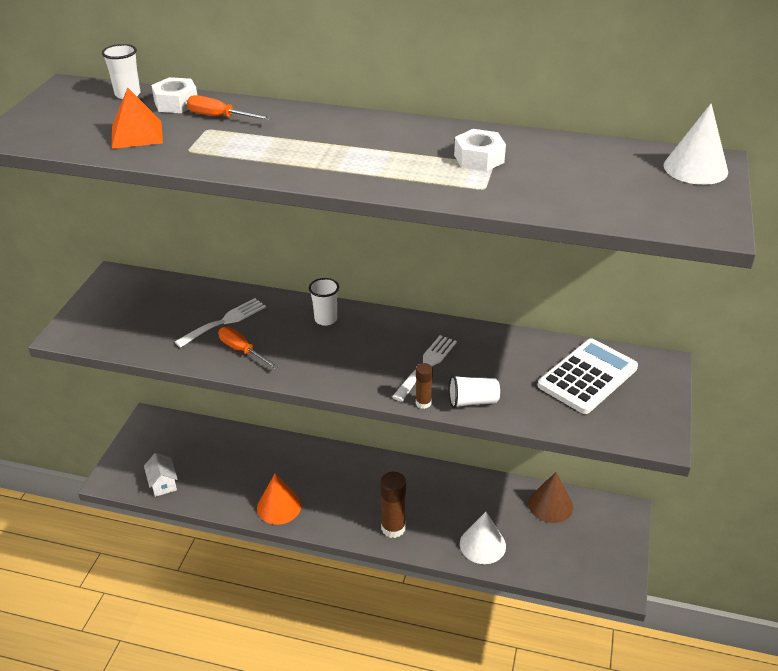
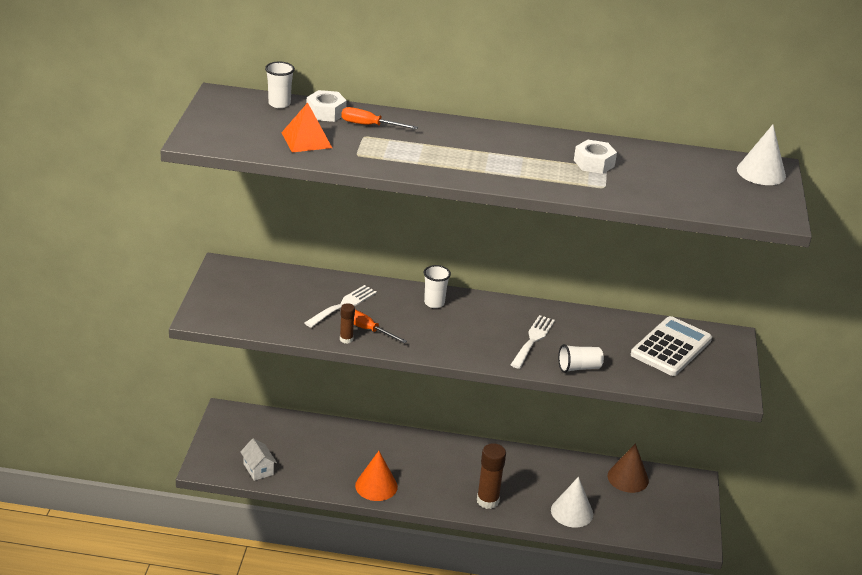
camera: 10 degrees left, 5 degrees down
(423, 403) = (537, 369): brown glue stick -> brown glue stick (346, 339)

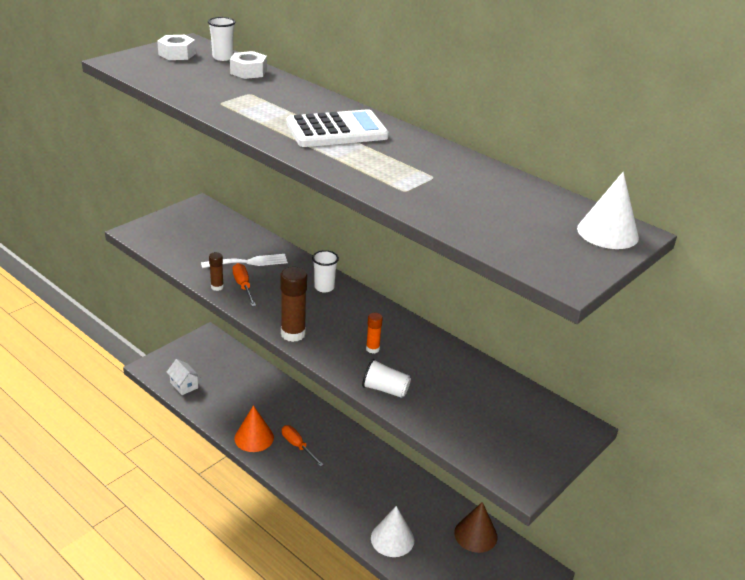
camera: 35 degrees right, 0 degrees up
(258, 469) = (184, 385): white house -> white house turned 45 degrees counterclockwise
(306, 140) = (198, 83): orange pyramid -> none
(369, 125) = (267, 88): orange screwdriver -> orange screwdriver (297, 446)
(487, 501) = (329, 493): brown glue stick -> brown glue stick (293, 334)
(533, 340) = (372, 349): white fork -> orange glue stick
(594, 163) = (427, 170): white nut -> white nut (177, 54)
(671, 347) = (501, 410): white calculator -> white calculator (337, 130)

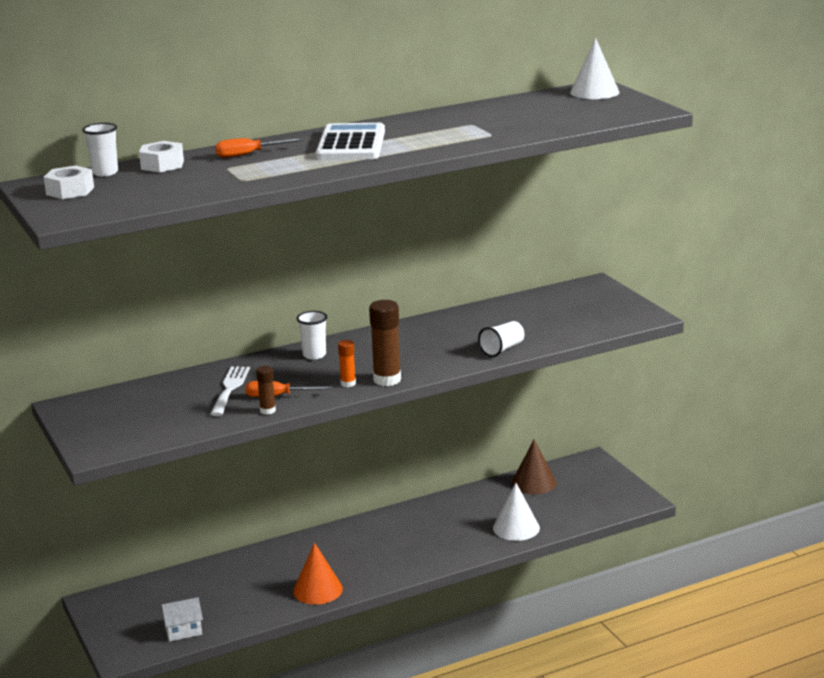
camera: 65 degrees left, 10 degrees down
(297, 446) = (351, 562): orange screwdriver -> orange screwdriver (248, 154)
(372, 349) = (437, 346): orange glue stick -> orange glue stick (348, 383)

